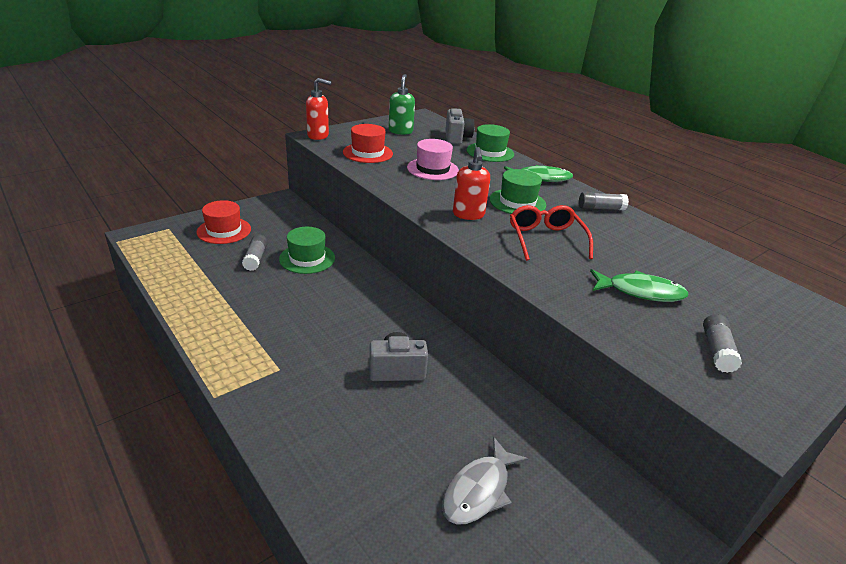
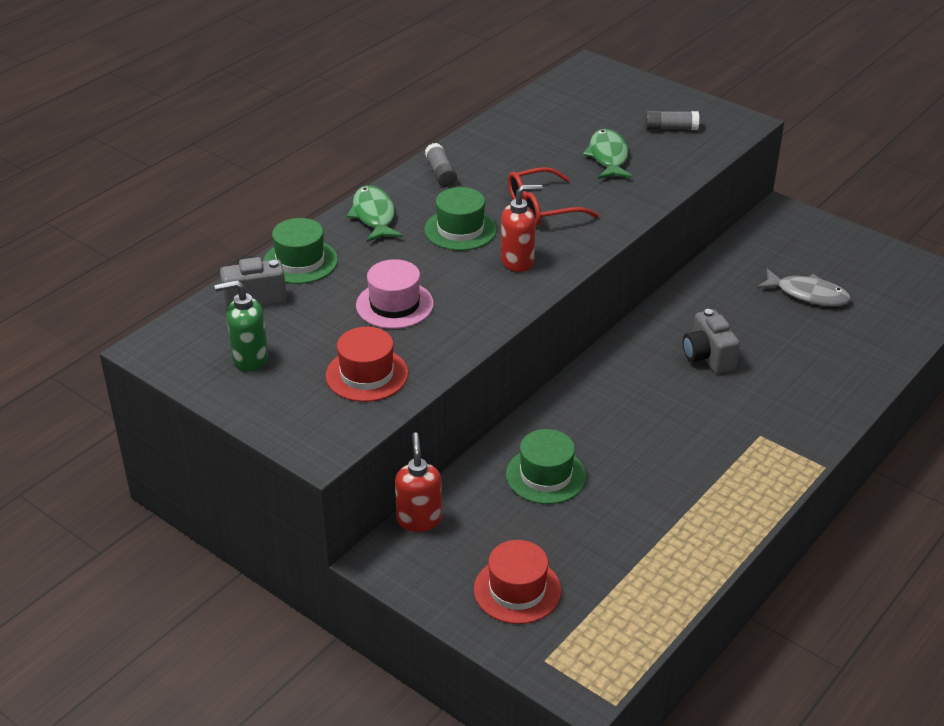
camera: 100 degrees left, 5 degrees up
(256, 258) = (573, 525): grey glue stick -> none
(318, 136) = (318, 444): red soap dispenser -> red soap dispenser (419, 519)

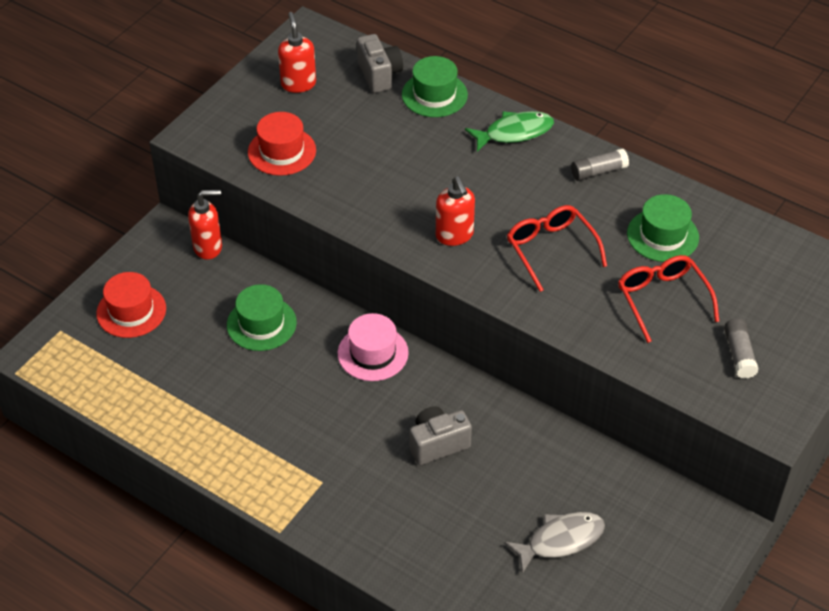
camera: 85 degrees right, 10 degrees up
(249, 359) = (298, 84): green soap dispenser -> red soap dispenser
(394, 305) = (378, 159): pink hat -> pink hat (373, 353)
(460, 229) = (501, 192): green hat -> green hat (662, 235)
(608, 157) = (662, 299): green fish -> red glasses
(807, 294) = (560, 540): grey fish -> grey fish turned 135 degrees counterclockwise

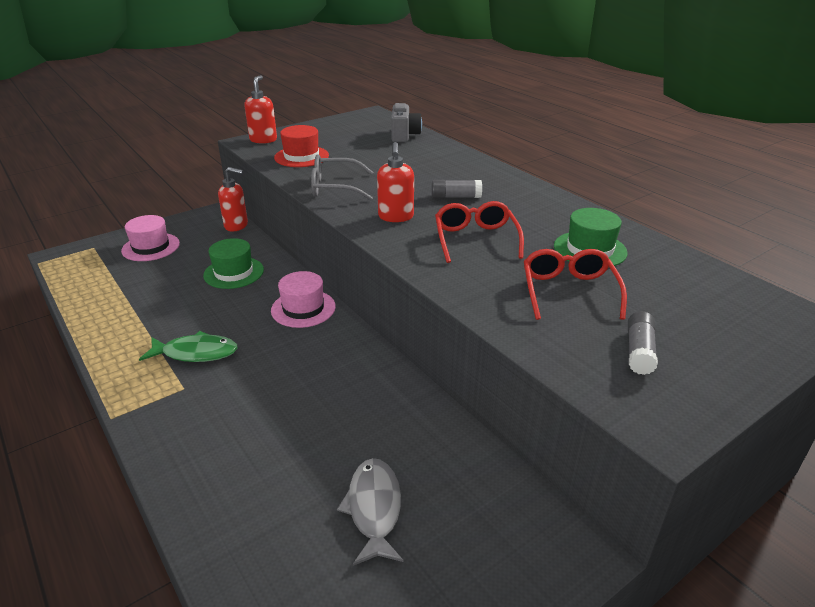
camera: 20 degrees right, 15 degrees down
(131, 311) = (151, 247): red hat -> pink hat
(298, 84) = (343, 131): red soap dispenser -> red soap dispenser (263, 140)
(359, 201) = (334, 187): none -> grey glasses
(434, 95) = (438, 149): green hat -> none
(437, 444) = (308, 386): grey camera -> none
(514, 132) = (487, 174): green fish -> green fish (196, 353)
(560, 540) = (374, 508): grey fish -> grey fish turned 90 degrees counterclockwise
(598, 171) = (547, 203): grey glue stick -> grey glue stick (455, 197)

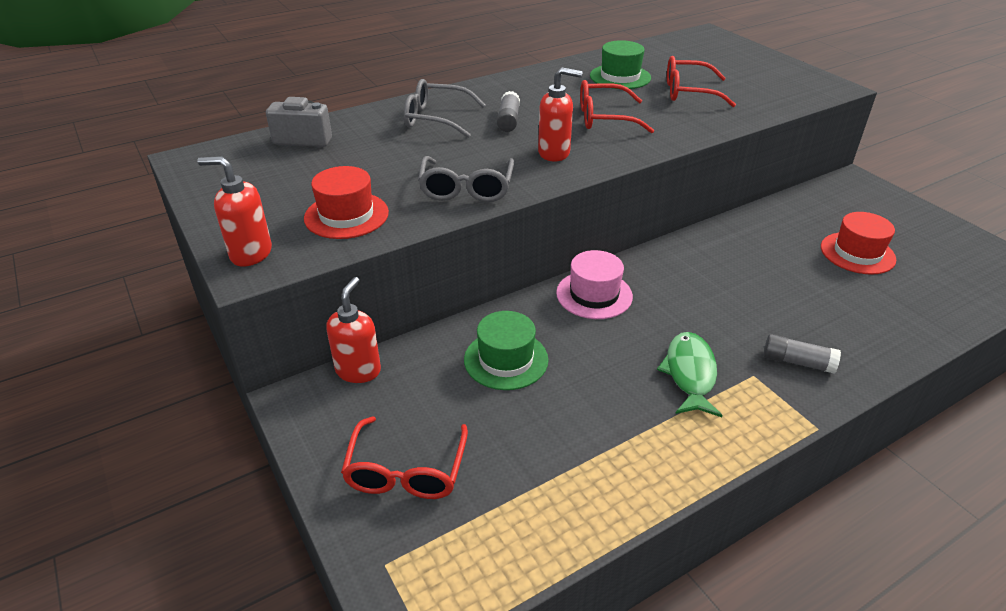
camera: 85 degrees left, 5 degrees up
(151, 247) = (406, 471): pink hat -> red glasses
(374, 508) = (857, 253): grey fish -> red hat
(450, 171) = (436, 118): none -> grey glasses
(639, 351) = (759, 81): grey glue stick -> grey glue stick (797, 362)

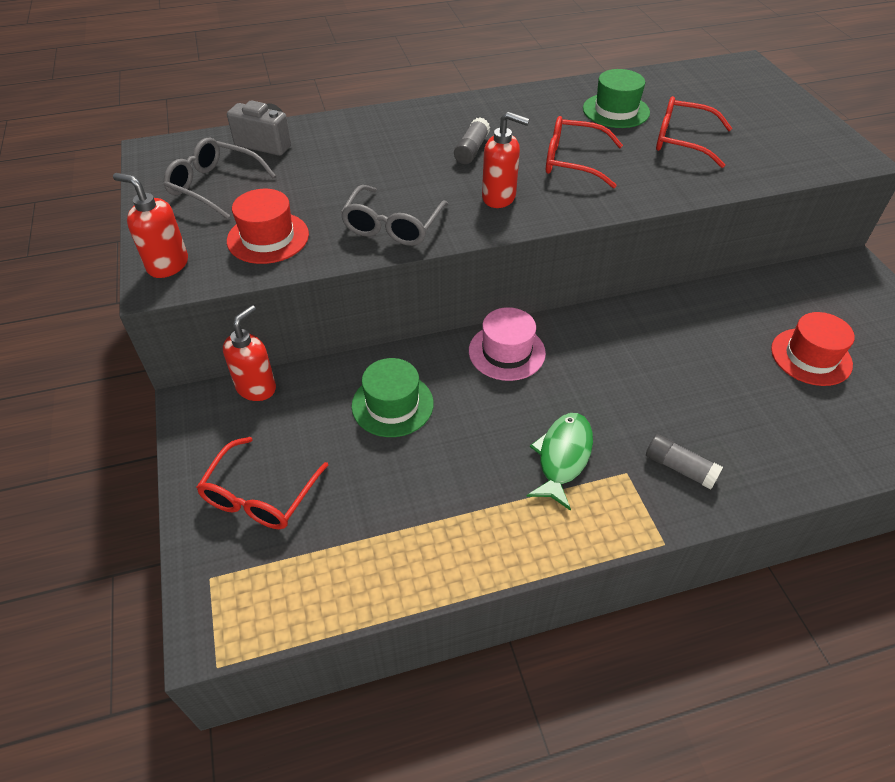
camera: 15 degrees right, 10 degrees up
(436, 118) = (400, 137): grey glasses -> grey glasses (214, 186)

